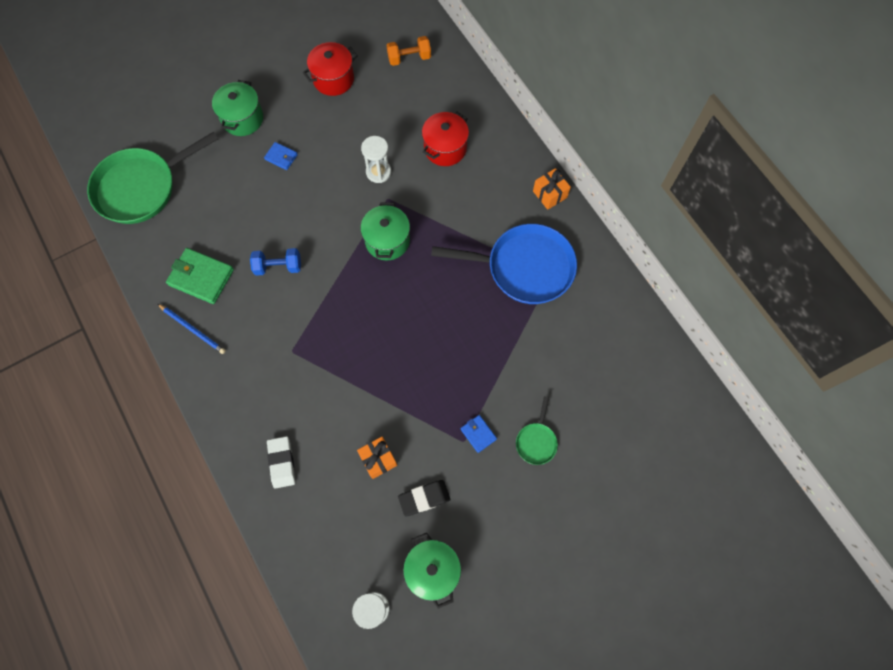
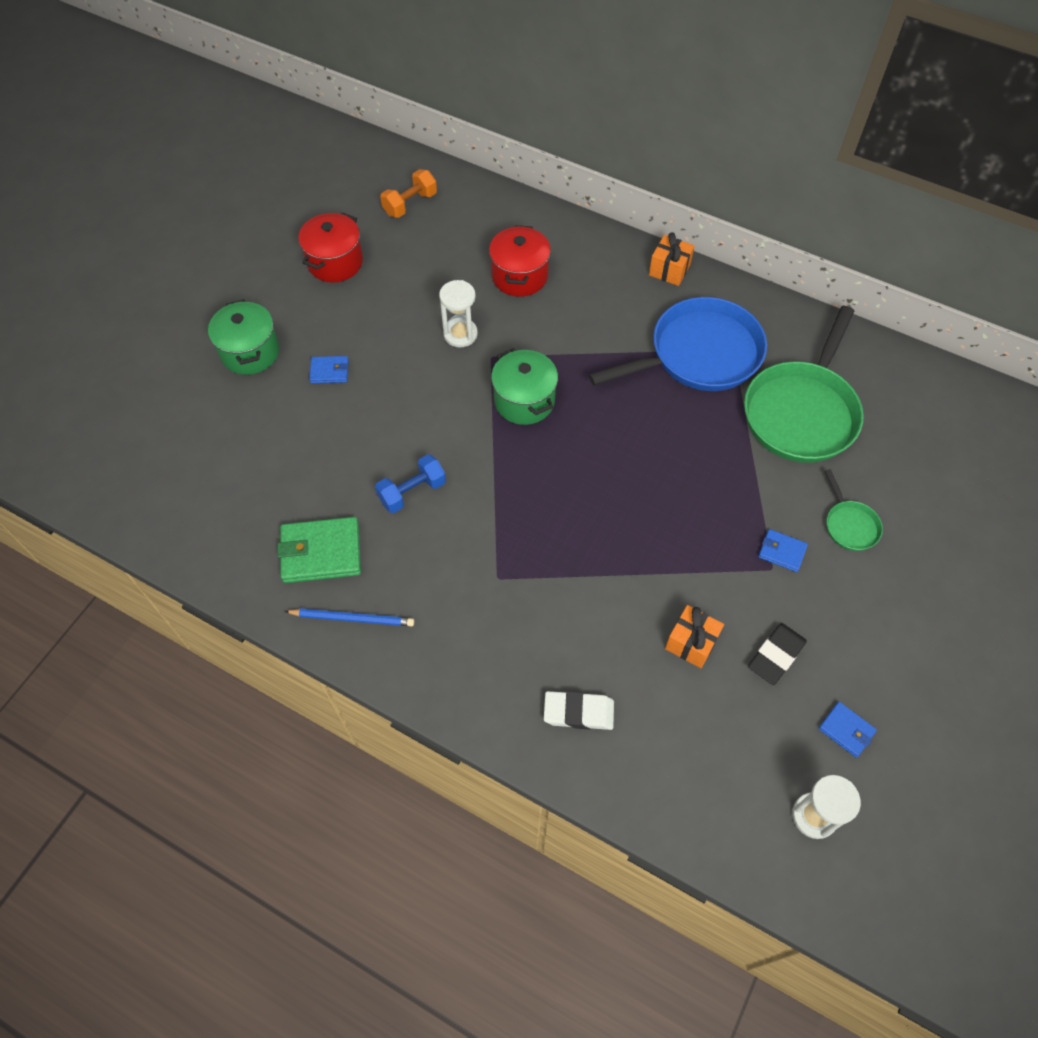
camera: 30 degrees left, 10 degrees down
(141, 187) = (167, 488): green pan -> green pan (802, 412)
(282, 462) = (578, 712): white eraser -> white eraser turned 45 degrees counterclockwise
(432, 570) = (846, 730): green pot -> blue wallet

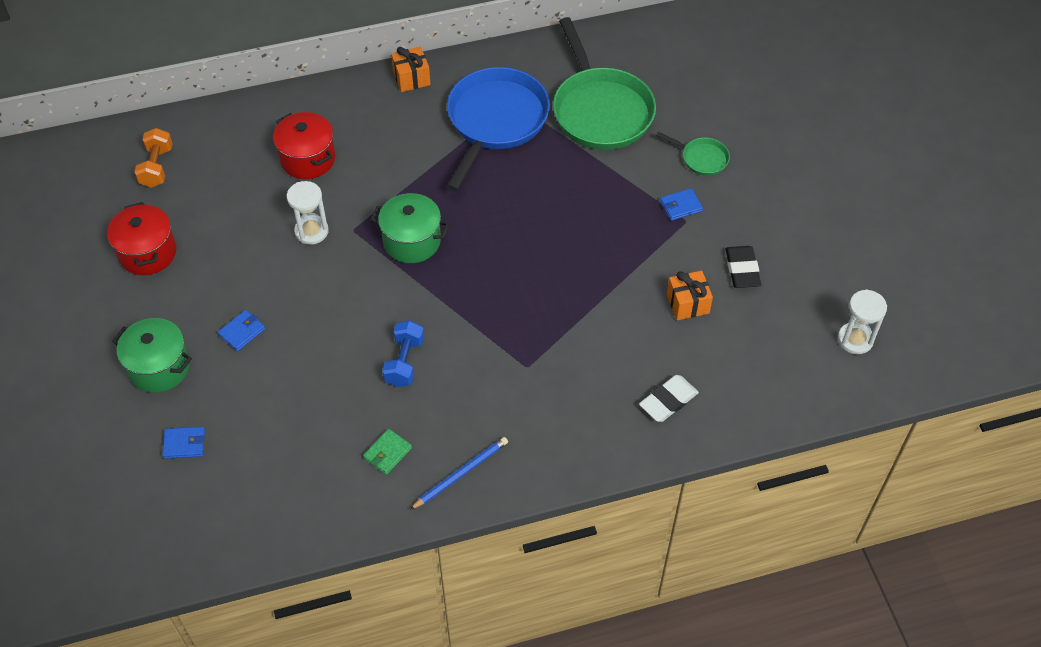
camera: 45 degrees left, 5 degrees down
(321, 552) = (387, 453): green wallet -> green wallet, size x0.53
(846, 730) = (822, 278): blue wallet -> blue wallet (184, 444)

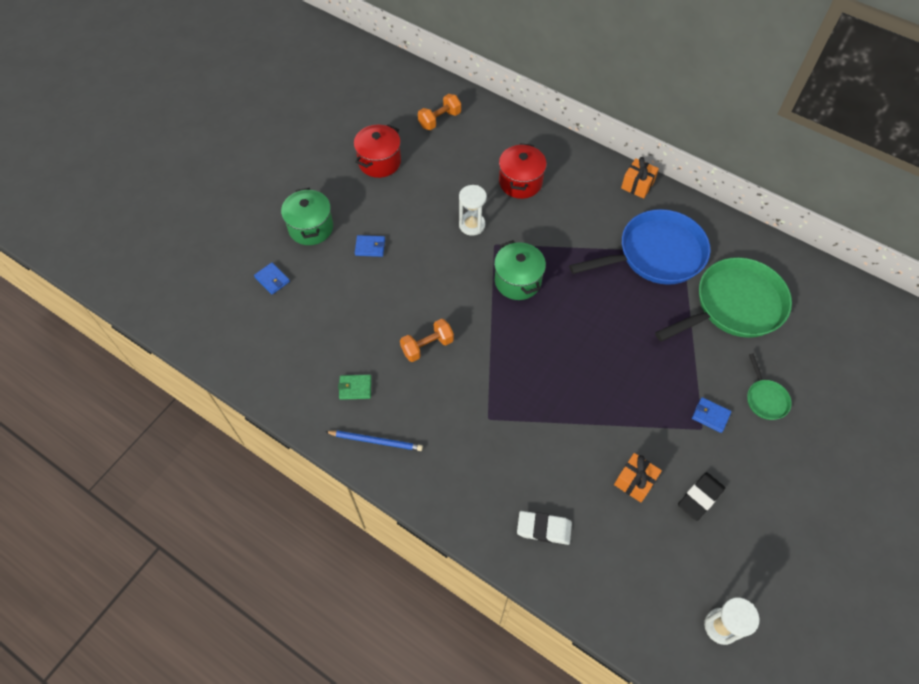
camera: 50 degrees right, 5 degrees up
(404, 362) = (427, 346): blue dumbbell -> orange dumbbell
(600, 110) = (734, 306): green pan -> green pan turned 150 degrees counterclockwise

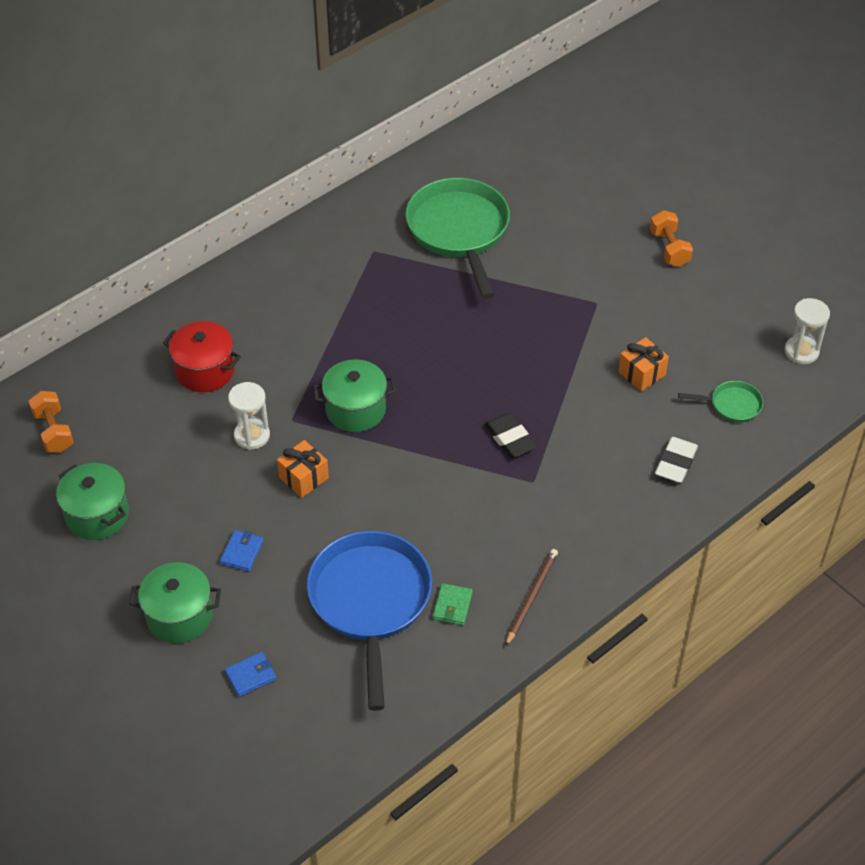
camera: 75 degrees left, 10 degrees down
(376, 441) = (531, 597): blue pencil -> brown pencil
(379, 162) = (97, 515): red pot -> green pot
(427, 346) = (417, 520): orange dumbbell -> orange dumbbell (669, 249)
(637, 185) = (261, 262): orange gift -> orange gift (303, 478)
(655, 254) = (367, 275): blue pan -> blue pan (370, 602)
(700, 497) = (671, 327): black eraser -> black eraser (510, 438)
(710, 416) = (584, 291): blue wallet -> none
(765, 398) = (577, 244): green pan -> green pan (732, 405)

